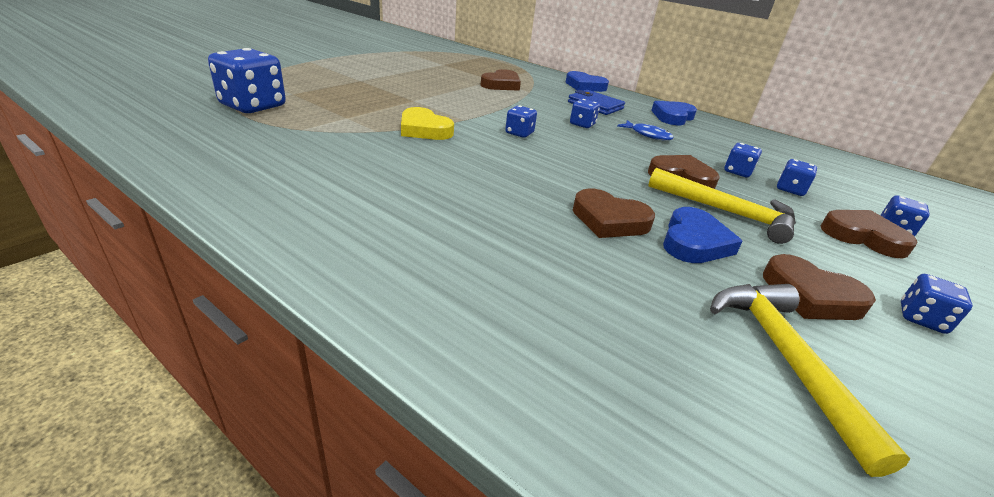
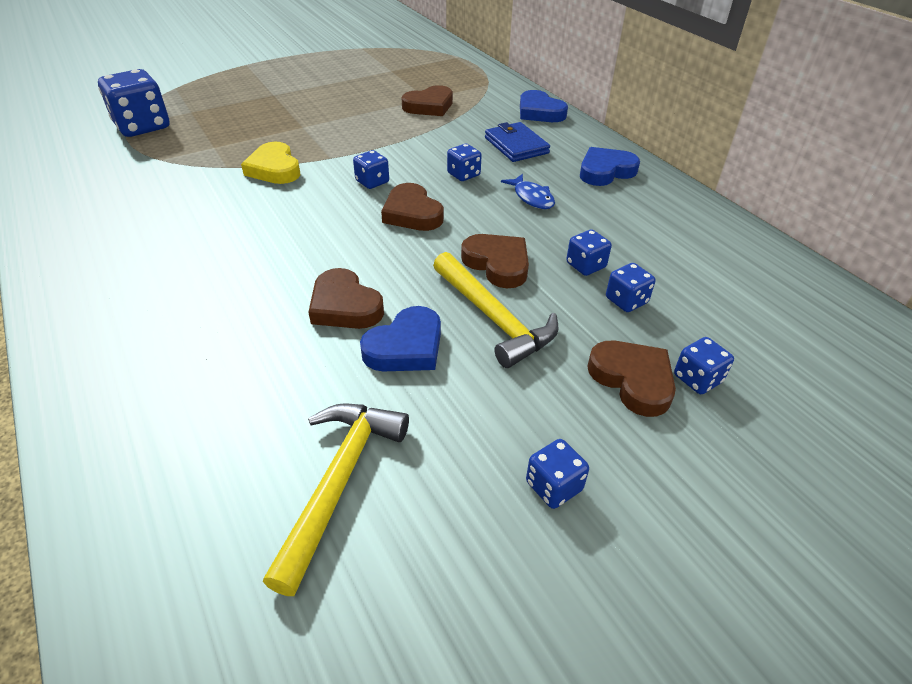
camera: 25 degrees right, 10 degrees up
(810, 295) = (456, 431): brown heart -> brown heart (412, 213)

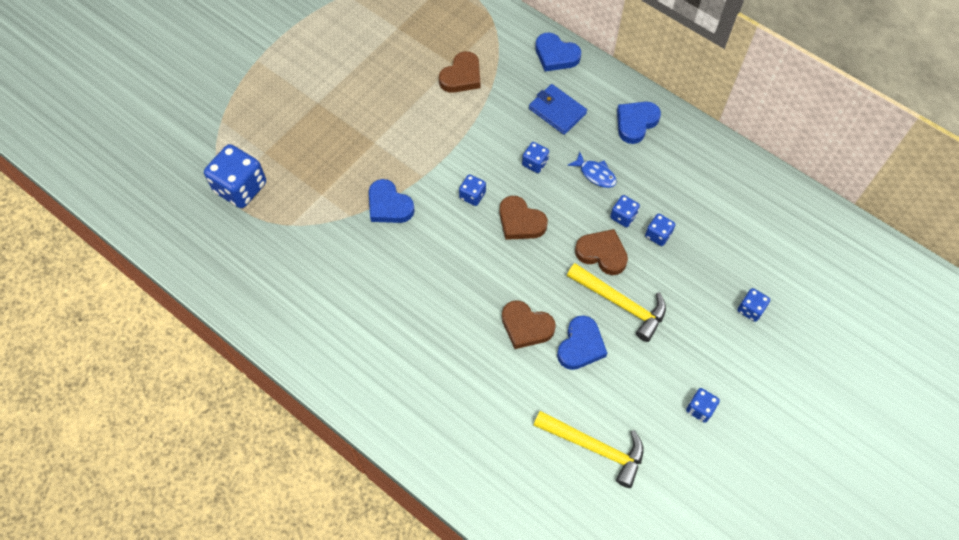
camera: 20 degrees left, 20 degrees up
(274, 169) = (389, 205): yellow heart -> blue heart
(339, 482) = (594, 447): yellow hammer -> yellow hammer turned 120 degrees clockwise
(626, 300) = (693, 259): blue dice -> blue dice (623, 216)
(632, 380) = (716, 323): brown heart -> none

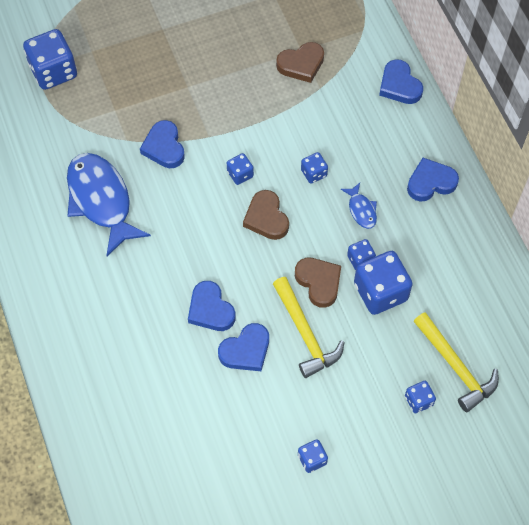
camera: 30 degrees right, 0 degrees up
(363, 281) = (101, 201): none -> blue fish
(526, 326) = (210, 309): brown heart -> blue heart
(557, 111) = (365, 137): blue wallet -> none
(594, 447) = (199, 440): yellow hammer -> yellow hammer (456, 366)
(658, 235) = (380, 292): blue dice -> blue dice, size x1.98

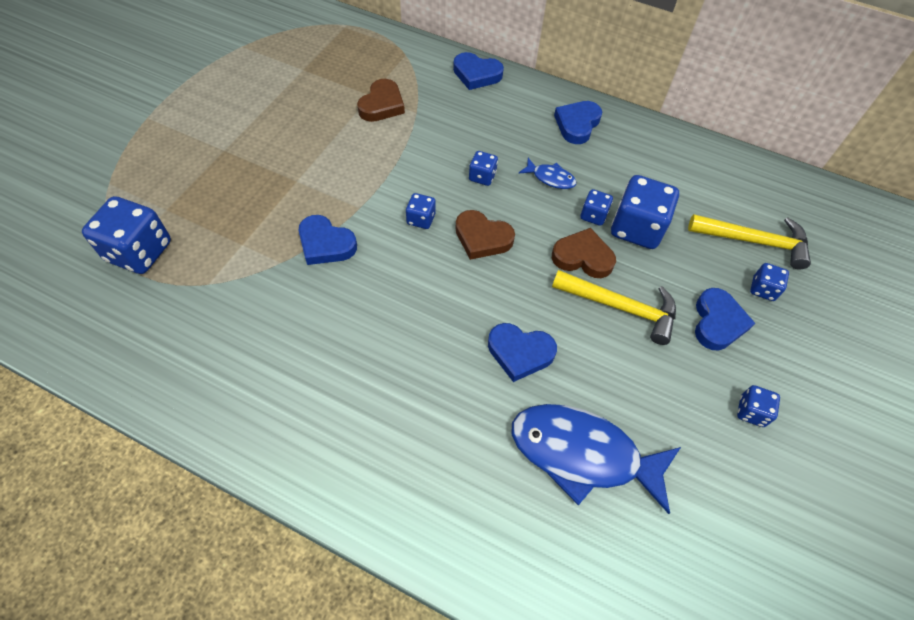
camera: 45 degrees left, 5 degrees down
(101, 201) = (309, 335): blue fish -> blue fish (582, 454)
(246, 350) = (590, 363): blue heart -> blue heart (717, 322)

